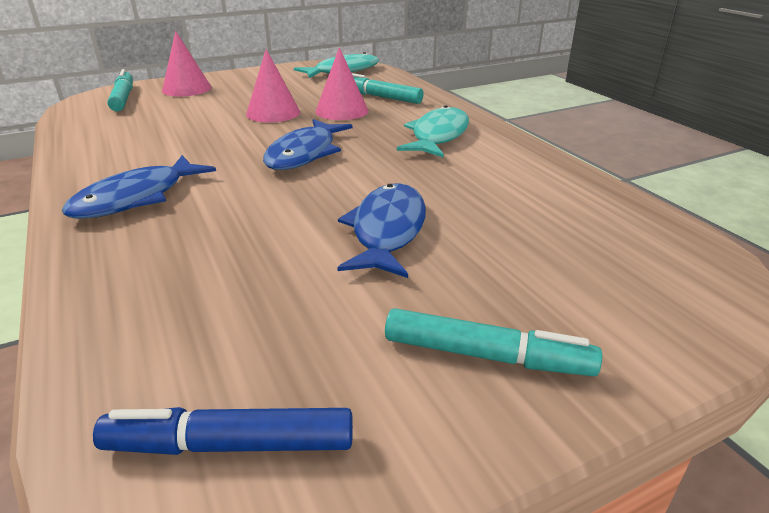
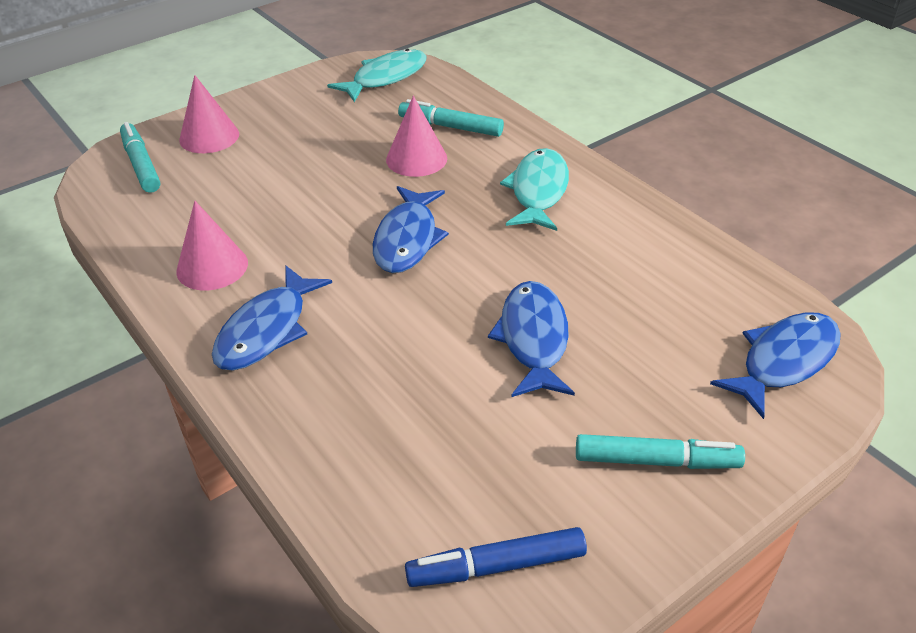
camera: 10 degrees left, 10 degrees up
(273, 113) = (339, 172): pink cone -> pink cone (212, 267)
(666, 280) = (784, 361): none -> blue fish

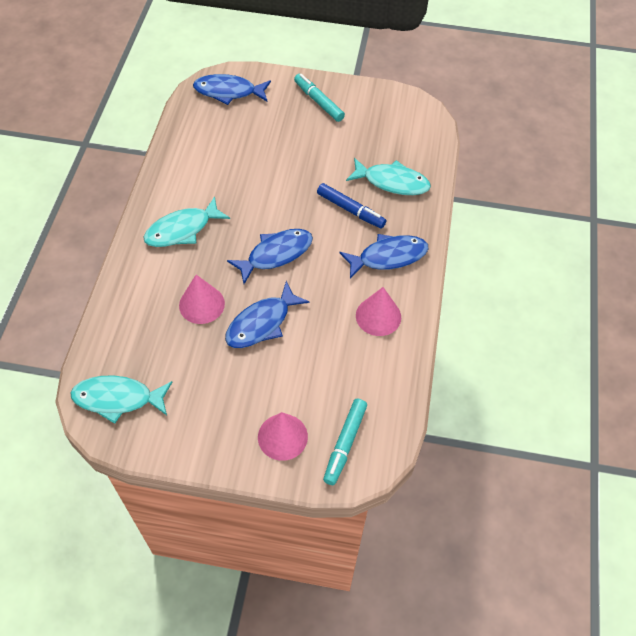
camera: 135 degrees left, 15 degrees up
(374, 427) = (392, 182): none -> turquoise fish
(450, 127) = (151, 313): turquoise marker -> none
(496, 566) = (404, 116): blue marker -> blue marker (350, 210)
(534, 339) = (294, 166): blue fish -> blue fish (261, 323)

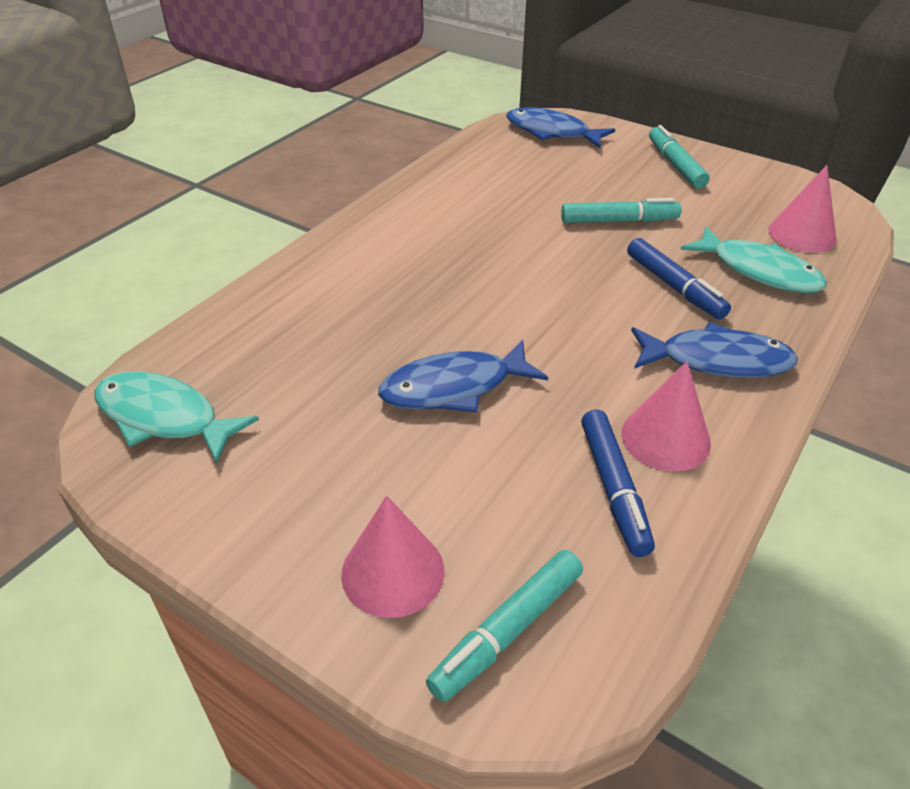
camera: 25 degrees right, 15 degrees down
(182, 229) = (402, 246): turquoise fish -> none
(201, 304) = (374, 337): pink cone -> pink cone (802, 234)
(276, 254) = (525, 308): blue fish -> none
(302, 165) = (619, 221): none -> turquoise marker
(364, 354) = (613, 488): none -> blue marker

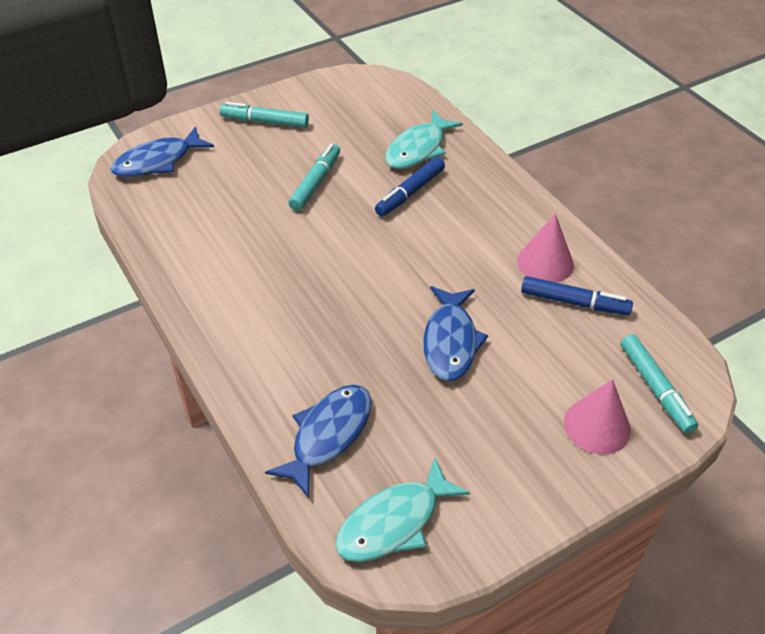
camera: 65 degrees left, 5 degrees up
(674, 287) = (410, 193): blue marker -> blue marker turned 135 degrees clockwise
(717, 361) = (492, 210): blue fish -> blue fish (328, 435)
(758, 271) = (418, 149): turquoise fish -> turquoise fish turned 150 degrees clockwise
(802, 234) = (392, 111): pink cone -> none

